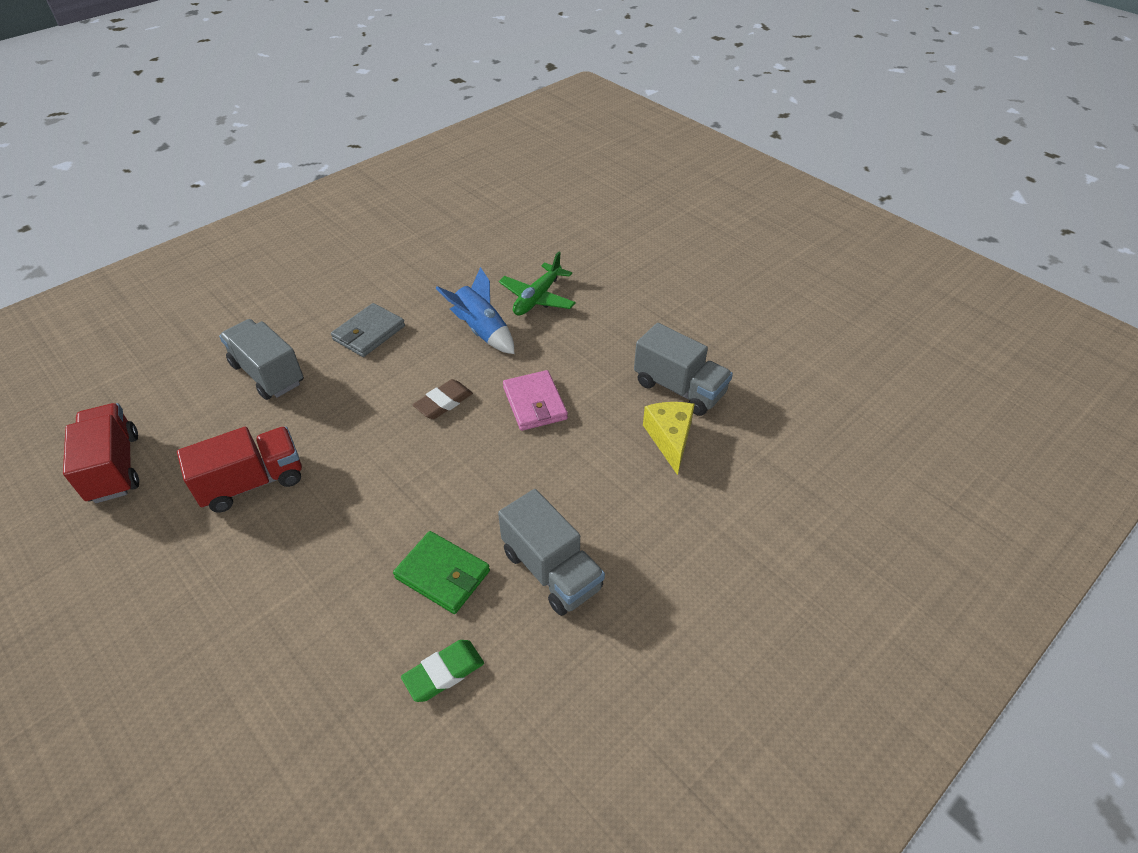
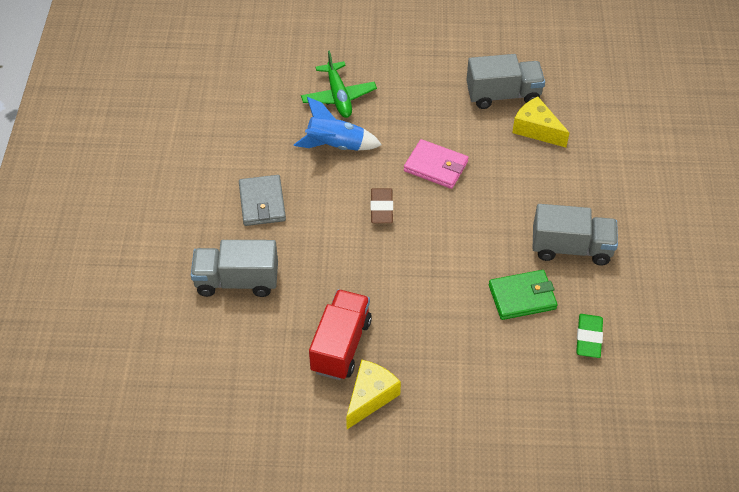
camera: 45 degrees left, 5 degrees up
(114, 467) = (235, 414): red truck -> none
(206, 544) = (370, 397): none -> yellow cheese

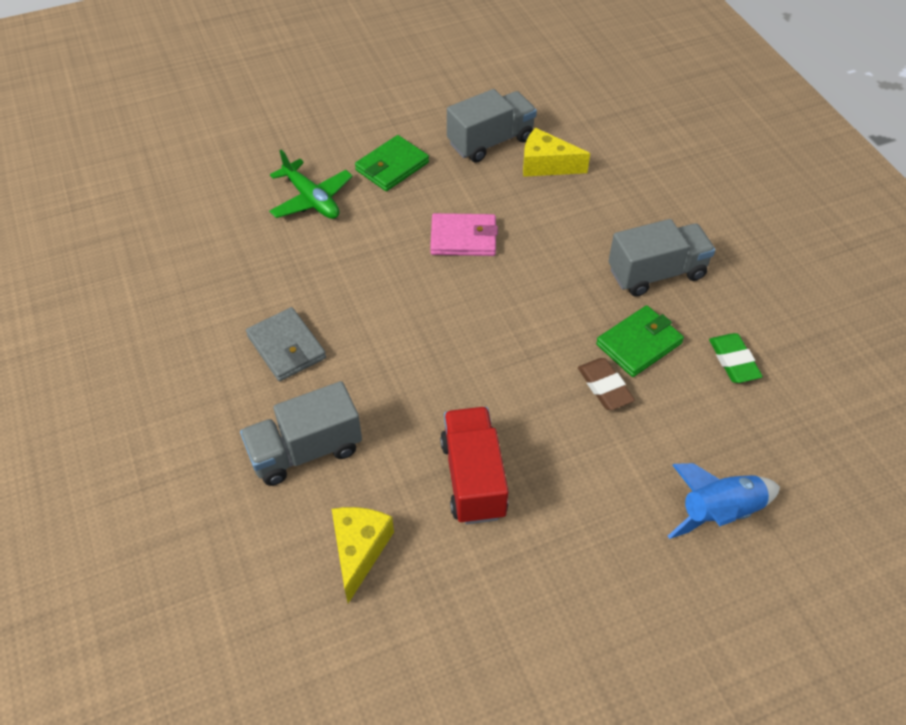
camera: 25 degrees left, 0 degrees up
(335, 145) = (338, 253): blue rocket -> blue rocket (719, 512)
(370, 397) = (542, 525): yellow cheese -> yellow cheese (359, 550)
(381, 208) = (429, 304): brown eraser -> brown eraser (605, 387)
(413, 90) = (392, 166): none -> green wallet

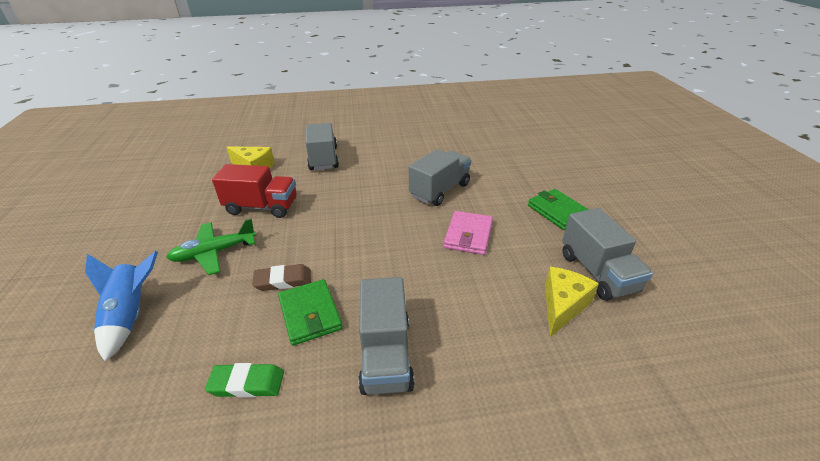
camera: 105 degrees right, 15 degrees down
(286, 347) = (396, 158): grey wallet -> none
(311, 199) = (521, 175): green plane -> green plane (214, 253)
(372, 278) = (440, 190): none -> grey truck

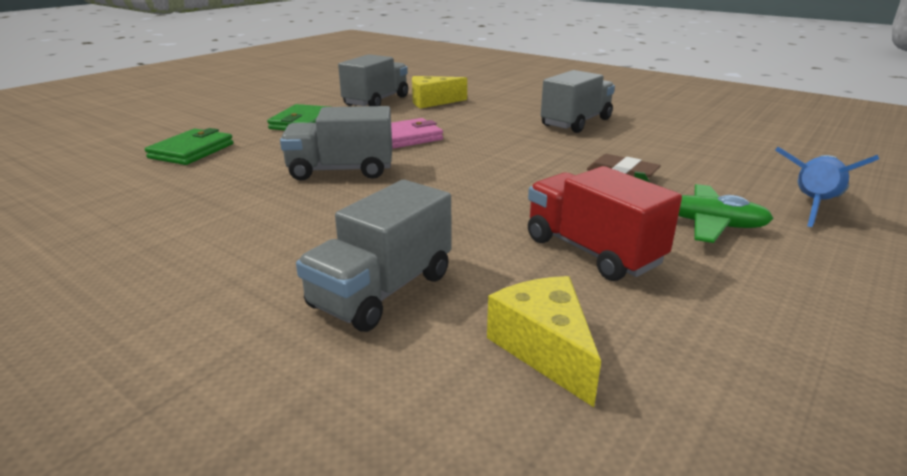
camera: 135 degrees left, 10 degrees down
(247, 383) = (688, 141): green eraser -> none
(310, 314) = (613, 150): green wallet -> green wallet (191, 151)

